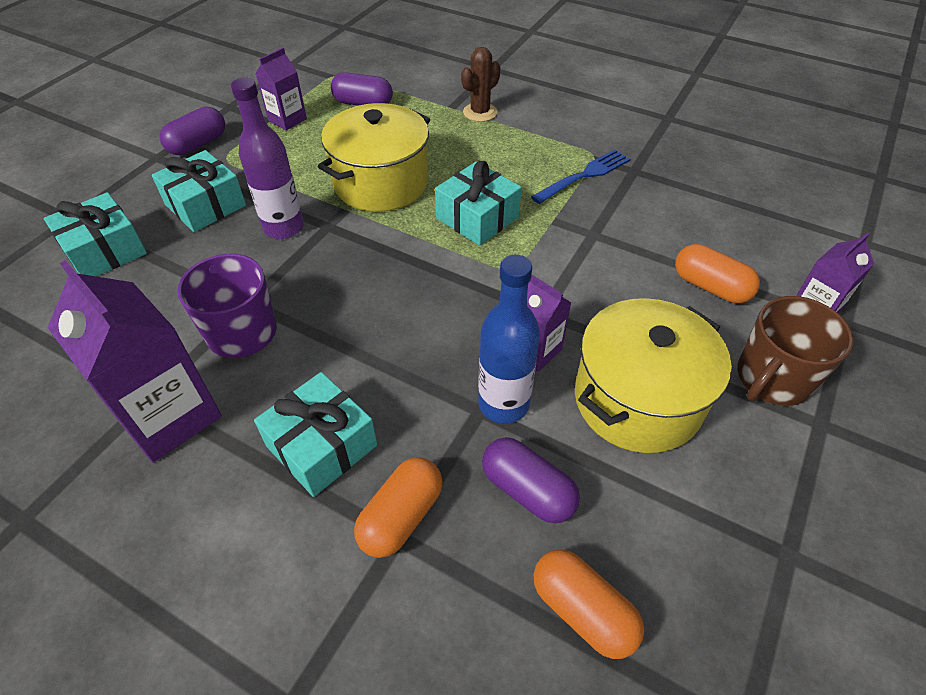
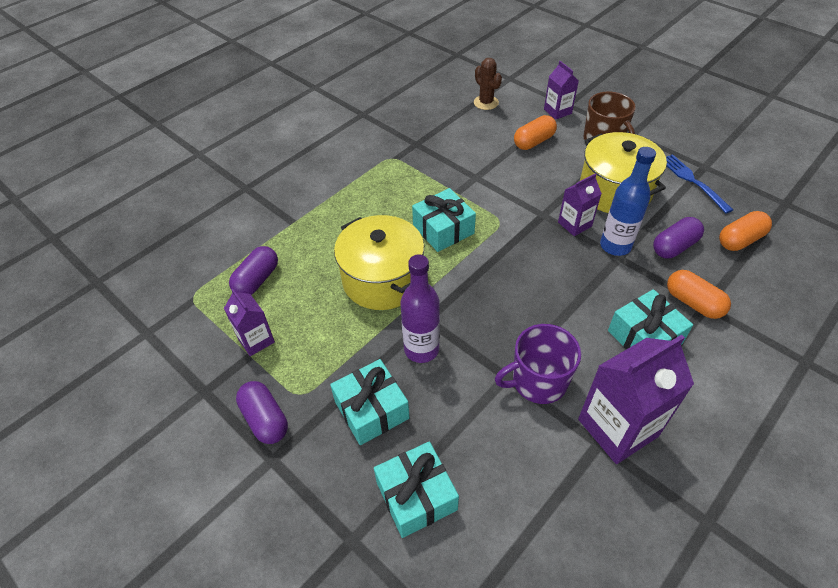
camera: 75 degrees left, 0 degrees up
(480, 112) = (310, 206): brown cactus -> brown cactus (486, 103)
(584, 176) = (414, 167): blue fork -> blue fork (693, 181)

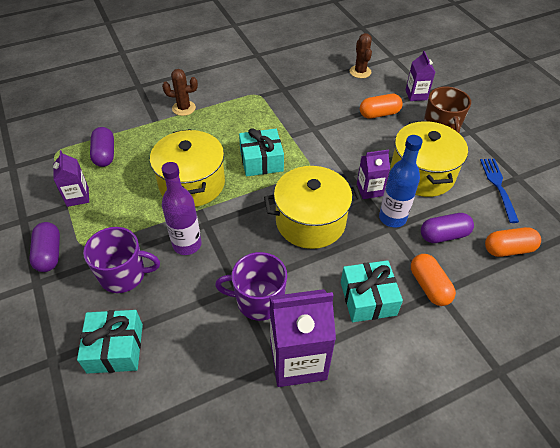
camera: 20 degrees right, 0 degrees up
(257, 280) = (105, 154): purple capsule -> purple capsule turned 60 degrees counterclockwise
(317, 198) = (184, 108): none -> brown cactus
(371, 410) = (124, 275): turquoise gift -> purple mug
(537, 278) = (310, 221): none -> yellow pot

